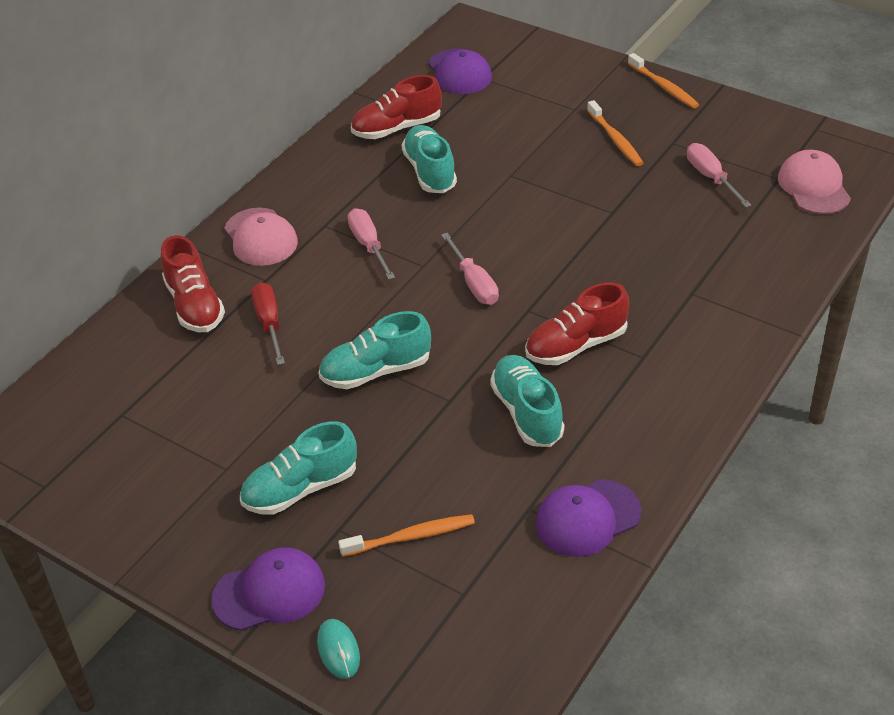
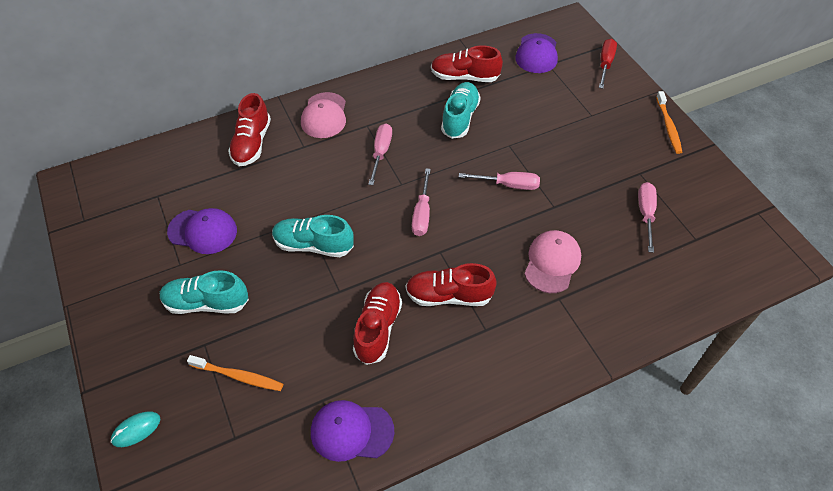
camera: 30 degrees right, 10 degrees up
(269, 323) = (282, 177): red screwdriver -> red screwdriver (605, 64)
(269, 592) = (134, 364): purple cap -> purple cap (203, 231)
(338, 650) = (136, 430): turquoise mouse -> turquoise mouse turned 45 degrees clockwise
(527, 412) = (378, 328): turquoise shoe -> red shoe
(545, 213) = (508, 185): none -> pink screwdriver
(615, 139) = (601, 151): orange toothbrush -> none
(814, 187) = (718, 259): pink cap -> pink cap (552, 262)

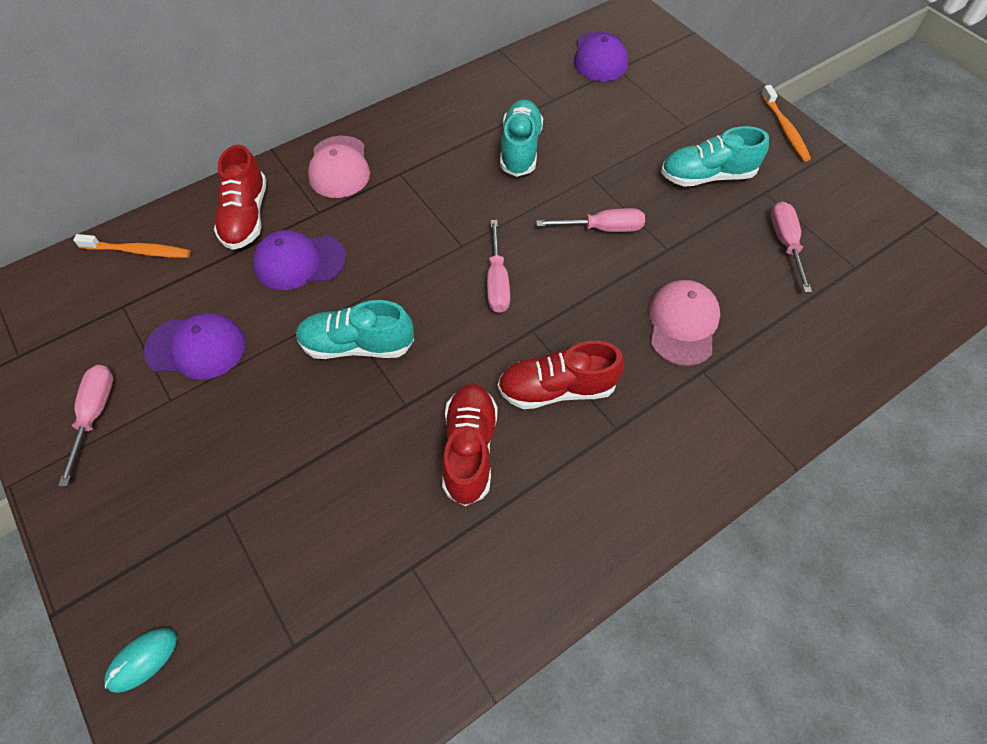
camera: 10 degrees left, 5 degrees up
(207, 303) = (219, 450): turquoise shoe -> turquoise shoe (707, 176)
(238, 376) = (283, 551): orange toothbrush -> orange toothbrush (138, 251)
(351, 431) = (462, 606): purple cap -> purple cap (299, 262)
(381, 152) = (425, 207): pink screwdriver -> pink screwdriver (95, 414)
(464, 77) = (515, 96): red shoe -> none
(605, 64) = (688, 60): red screwdriver -> none

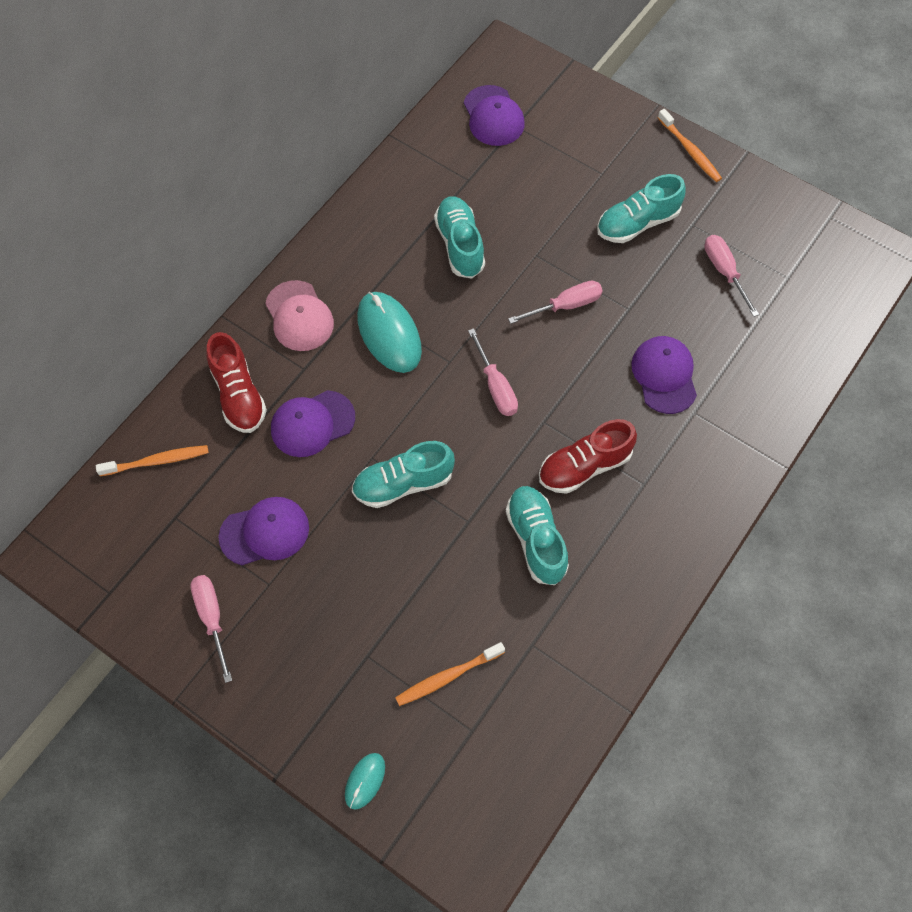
camera: 20 degrees left, 5 degrees up
(298, 569) = (447, 677): none -> orange toothbrush
(415, 205) = (389, 334): none -> turquoise mouse
(469, 449) = (536, 540): red shoe -> turquoise shoe
(682, 324) = (664, 375): pink cap -> purple cap

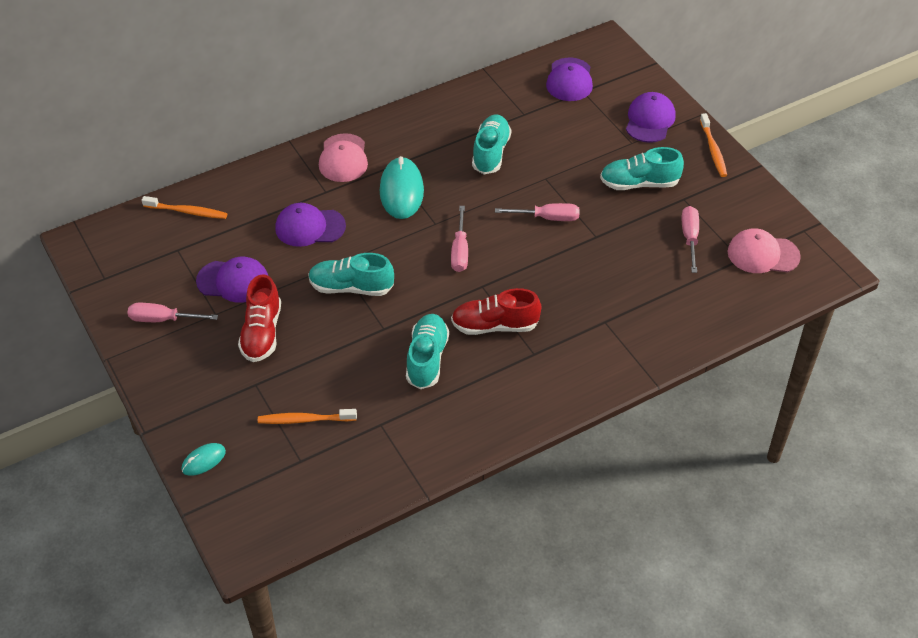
camera: 25 degrees right, 15 degrees down
(212, 618) = (163, 319): pink screwdriver -> pink screwdriver turned 90 degrees counterclockwise
(238, 395) = (269, 191): red shoe -> red shoe (262, 333)
(664, 375) = (596, 289): purple cap -> purple cap (650, 120)
(806, 262) = (763, 254): none -> pink cap

